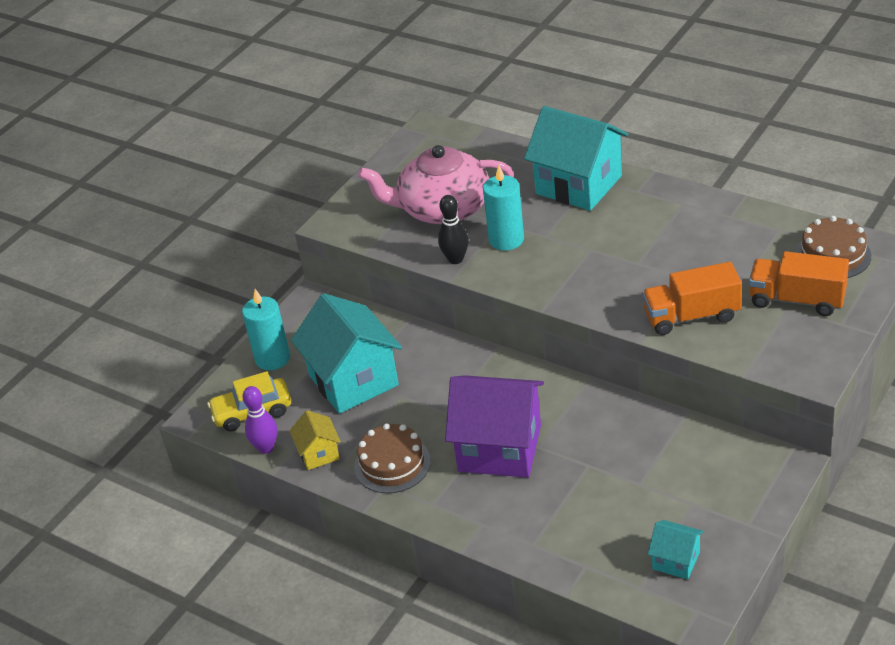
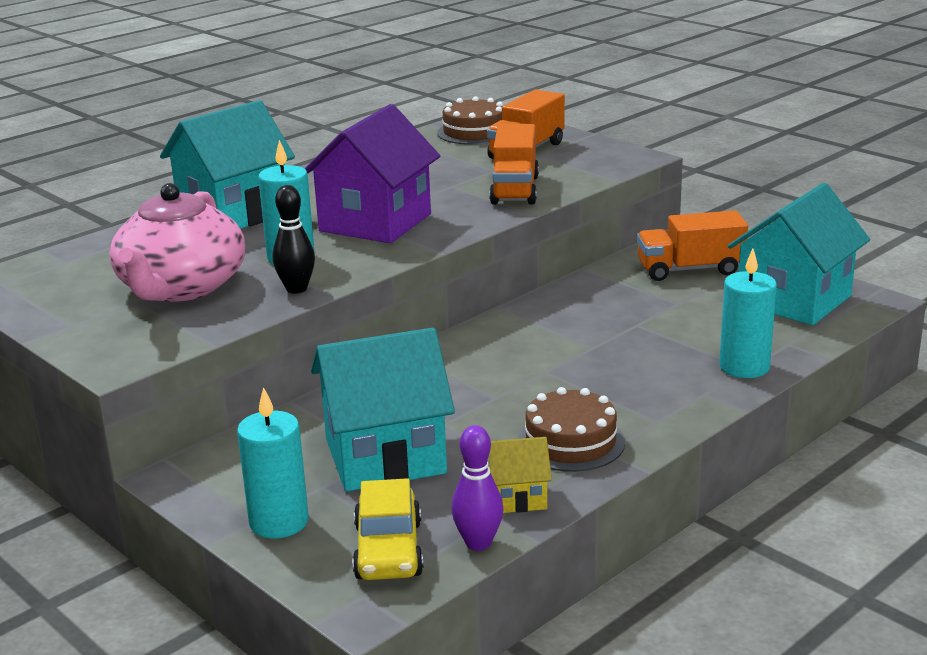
camera: 80 degrees left, 15 degrees down
(500, 448) = (582, 369): purple house -> purple house (375, 222)
(533, 542) = (744, 367): none -> turquoise candle
(676, 560) = (794, 300): turquoise house -> turquoise house, size x2.10
(714, 480) = (690, 270): none -> orange truck

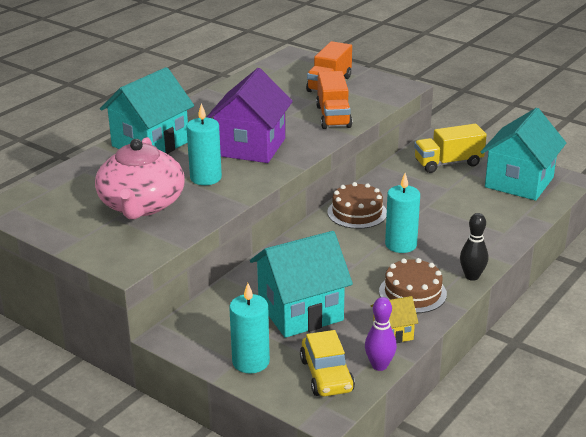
camera: 10 degrees left, 5 degrees up
(296, 289) = (220, 202): black bowling pin -> black bowling pin (472, 276)
(474, 132) = (288, 70): brown cake -> brown cake (357, 212)
(690, 270) = (448, 163): orange truck -> yellow truck
(744, 367) = (502, 233): turquoise candle -> turquoise candle (401, 244)

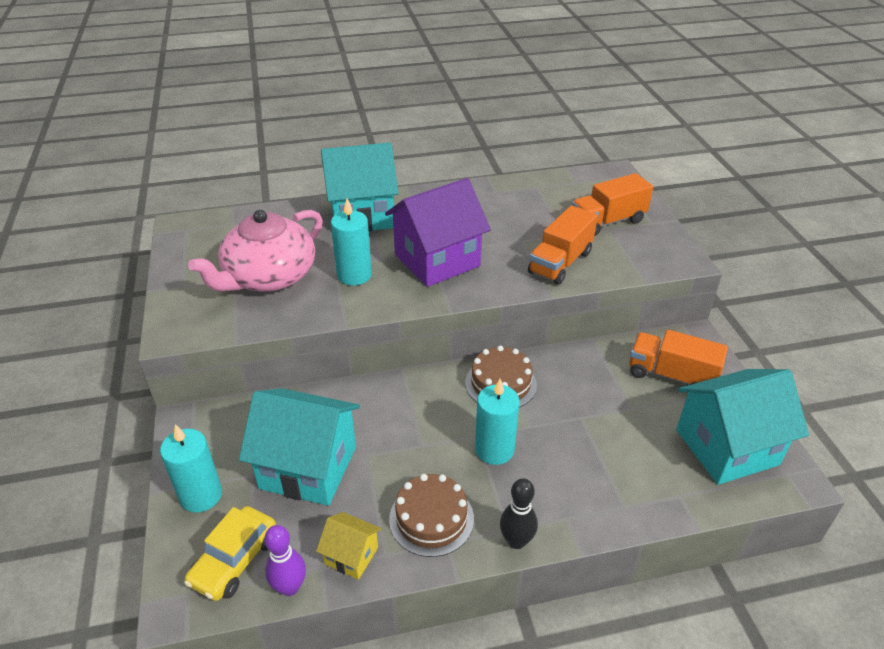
camera: 40 degrees right, 10 degrees up
(448, 163) = (671, 375): yellow truck -> orange truck

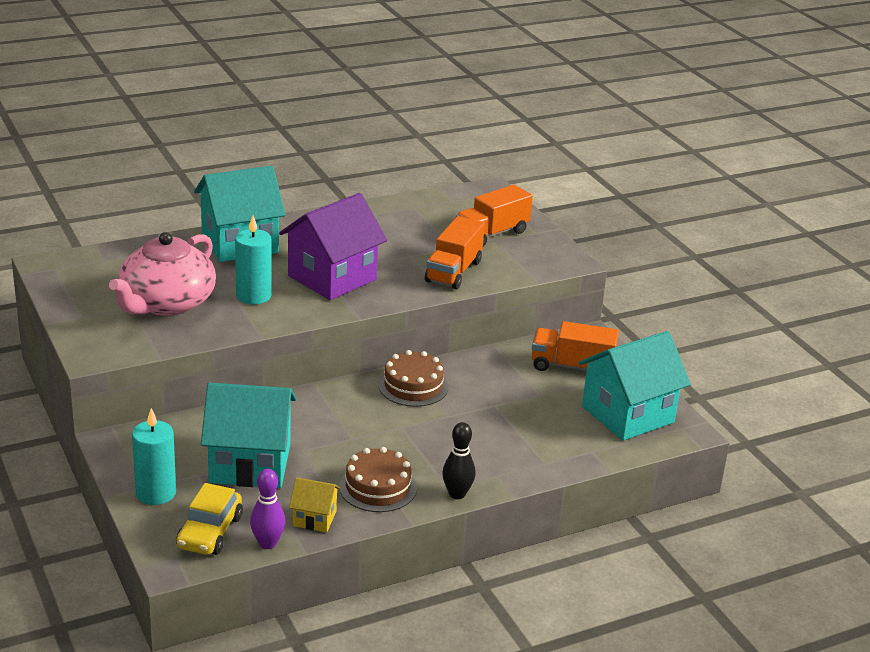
camera: 15 degrees left, 10 degrees down
(494, 449) = (421, 435): turquoise candle -> none

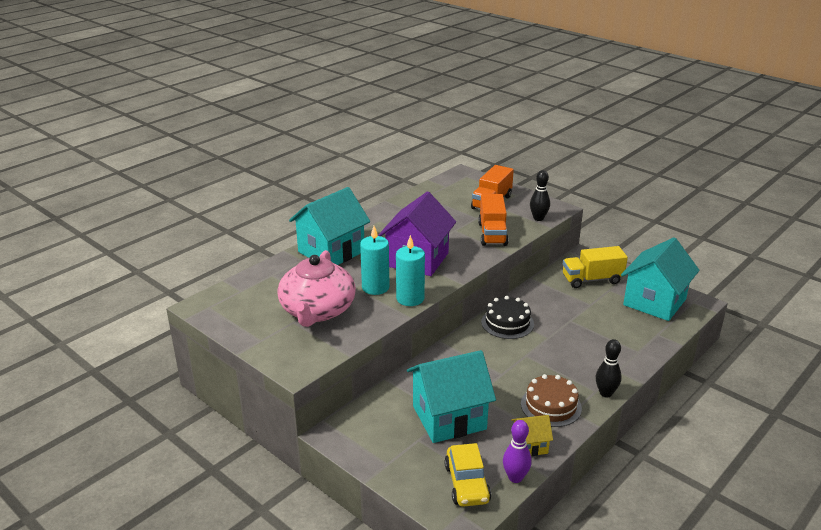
camera: 20 degrees left, 0 degrees up
(156, 493) = (400, 465): turquoise candle -> turquoise candle (410, 298)
(413, 386) = (507, 323): brown cake -> black cake
(532, 268) = (538, 218): none -> black bowling pin
(572, 366) = (592, 279): orange truck -> yellow truck

